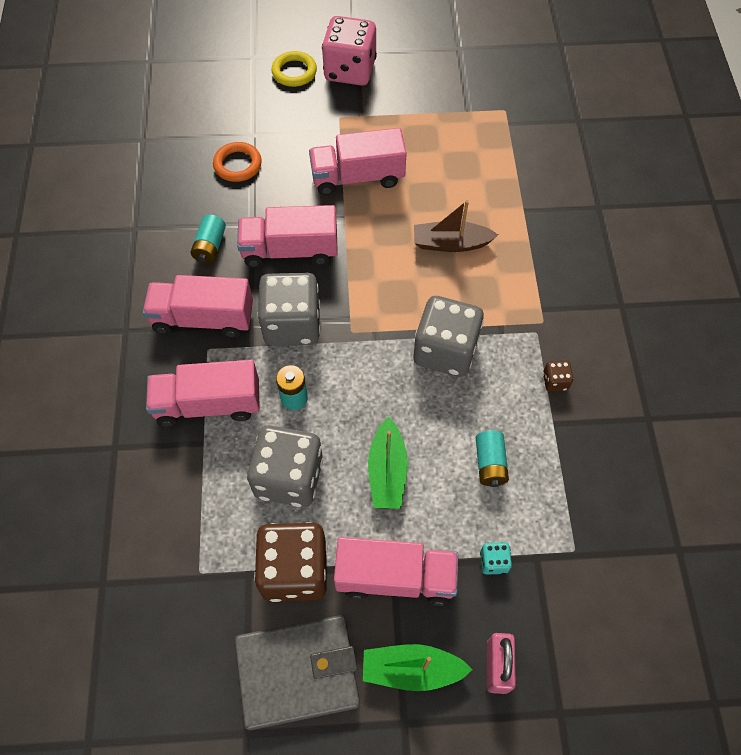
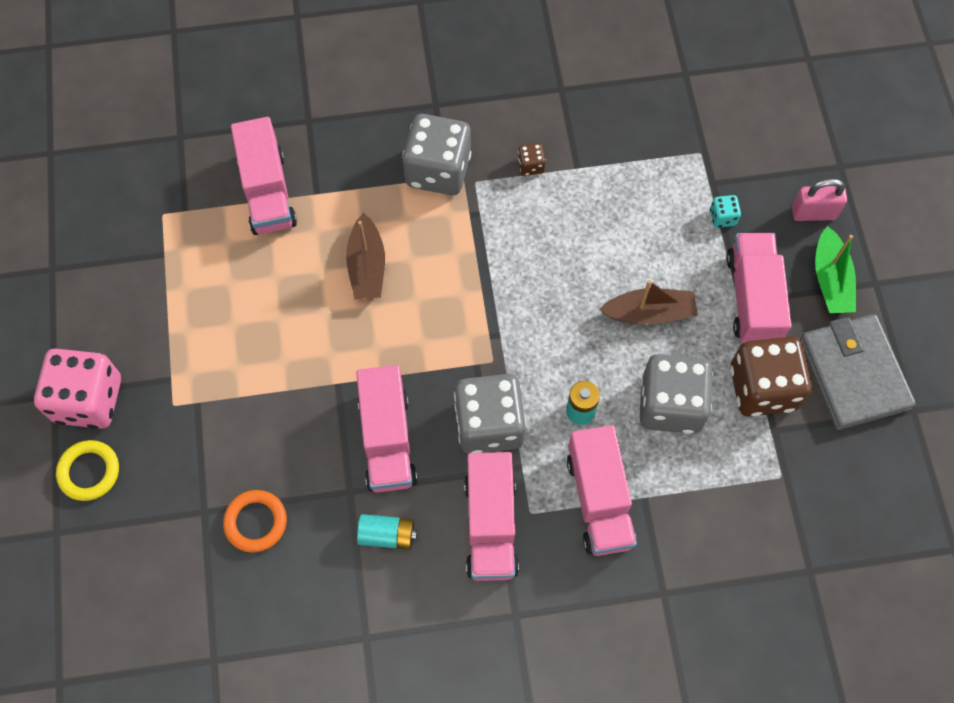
camera: 95 degrees left, 5 degrees up
(357, 177) = (273, 374): pink truck -> pink truck (267, 192)
(387, 471) = (649, 313): green boat -> brown boat
(445, 350) = (506, 266): grey dice -> grey dice (438, 170)
(490, 463) = (627, 222): turquoise battery -> none

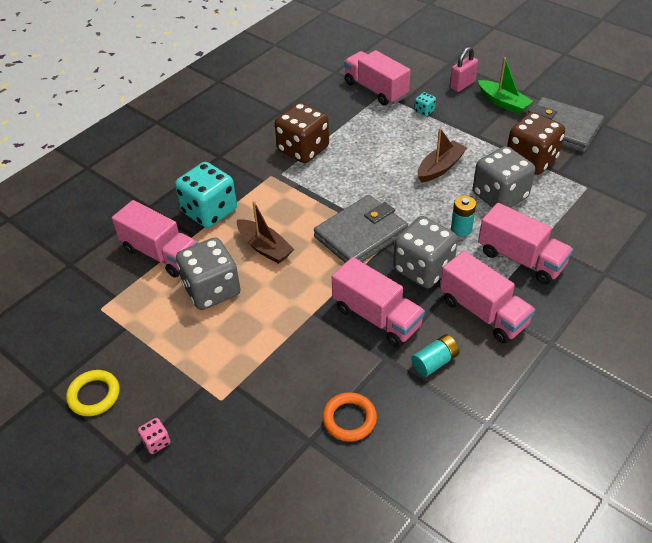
camera: 40 degrees left, 20 degrees down
(88, 400) = (156, 442): pink dice -> pink dice, size x0.42
(89, 472) = (203, 482): yellow ring -> yellow ring (94, 395)
(359, 175) = (209, 211): none -> turquoise dice
(438, 170) = (254, 181): grey dice -> grey dice (212, 290)
(473, 330) = (361, 235): none -> grey wallet
(531, 166) = (303, 149): brown dice -> brown dice, size x2.39
(752, 298) = (479, 131): pink truck -> pink truck (376, 90)

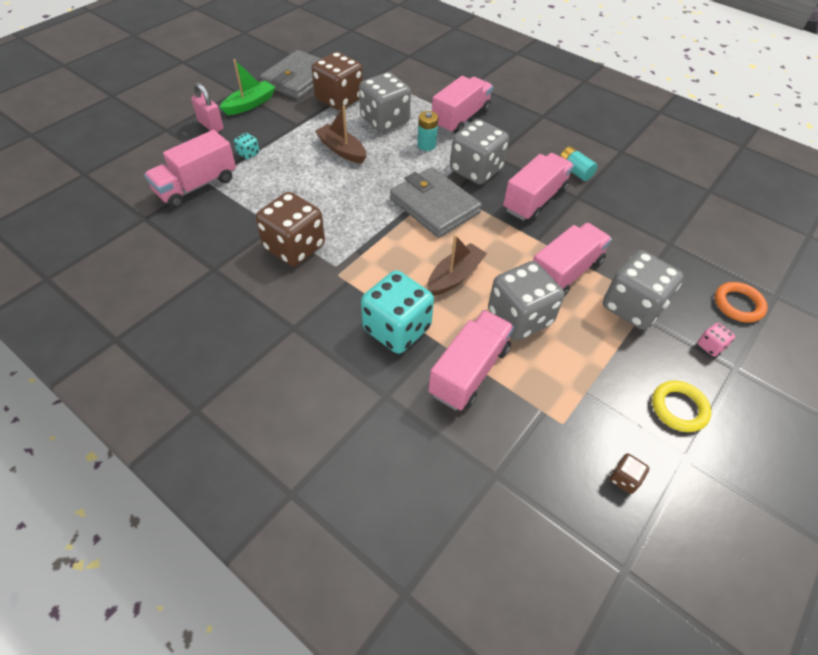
camera: 95 degrees left, 5 degrees up
(43, 342) = (624, 478): none -> brown dice
(215, 381) = (632, 307): none -> grey dice
(349, 419) = (642, 219): orange ring -> orange ring (738, 304)
(483, 312) = (520, 143): pink truck -> pink truck (564, 273)

